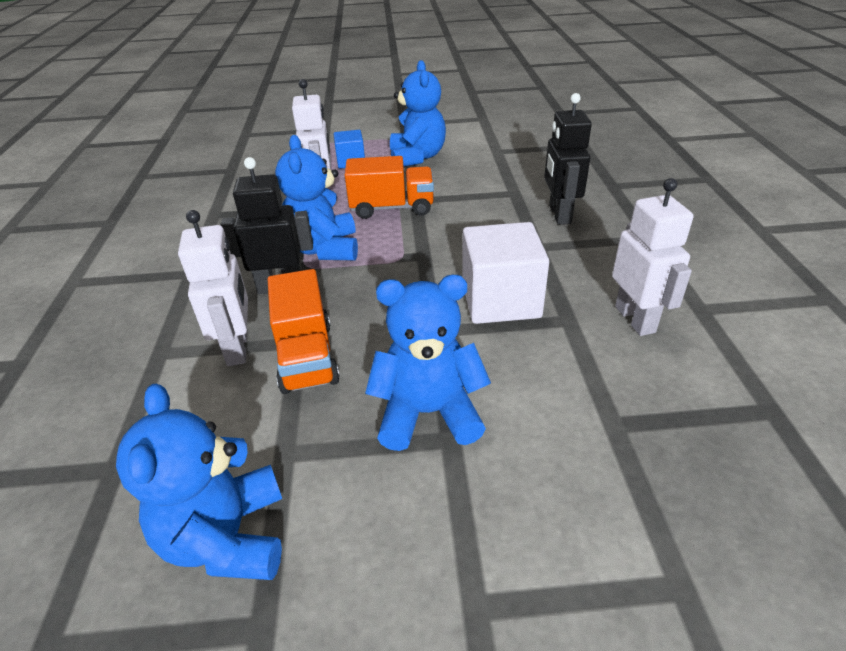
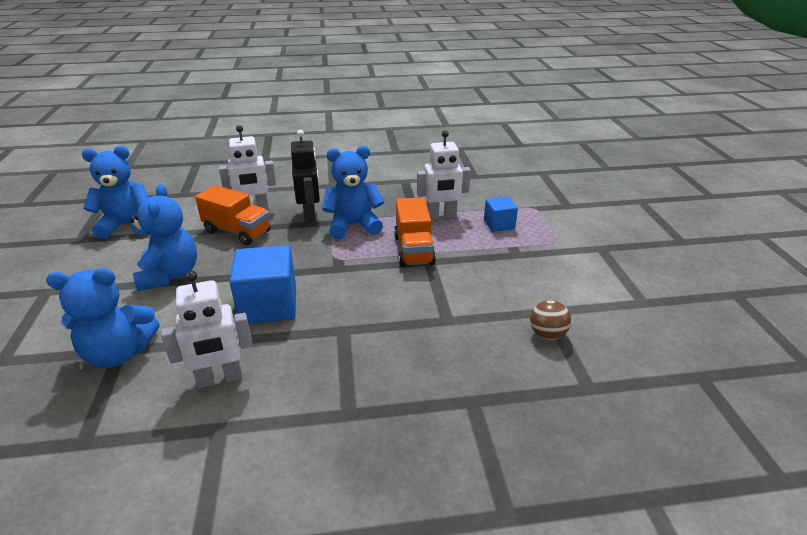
camera: 85 degrees right, 5 degrees down
(307, 357) = (237, 231): orange truck -> orange truck turned 135 degrees counterclockwise
(417, 157) = (517, 259): blue teddy bear -> blue teddy bear (119, 353)
(500, 300) = (269, 305): white cube -> blue cube
(527, 153) = (547, 334): none -> brown ball
(559, 214) = (400, 348): black robot -> none

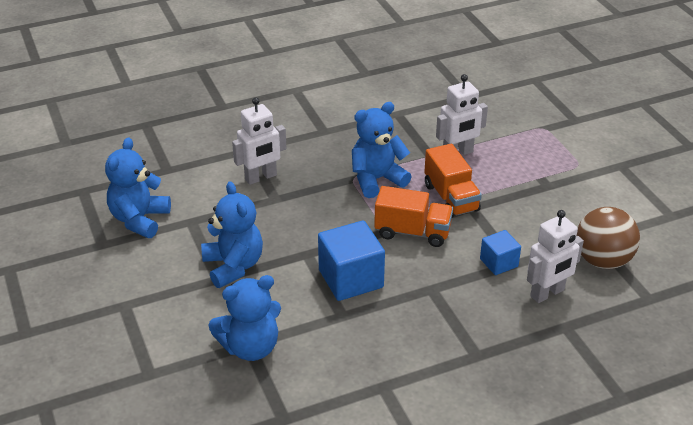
camera: 15 degrees left, 5 degrees up
(127, 225) = (139, 219): blue teddy bear -> blue teddy bear turned 45 degrees counterclockwise
(220, 379) = (355, 350): white robot -> white robot (547, 293)
(237, 231) = (263, 206): orange truck -> orange truck (412, 232)
(310, 215) = (324, 174): black robot -> none
(499, 224) = (518, 154): blue cube -> blue cube (499, 263)
(547, 334) = (602, 260): brown ball -> brown ball, size x1.81

